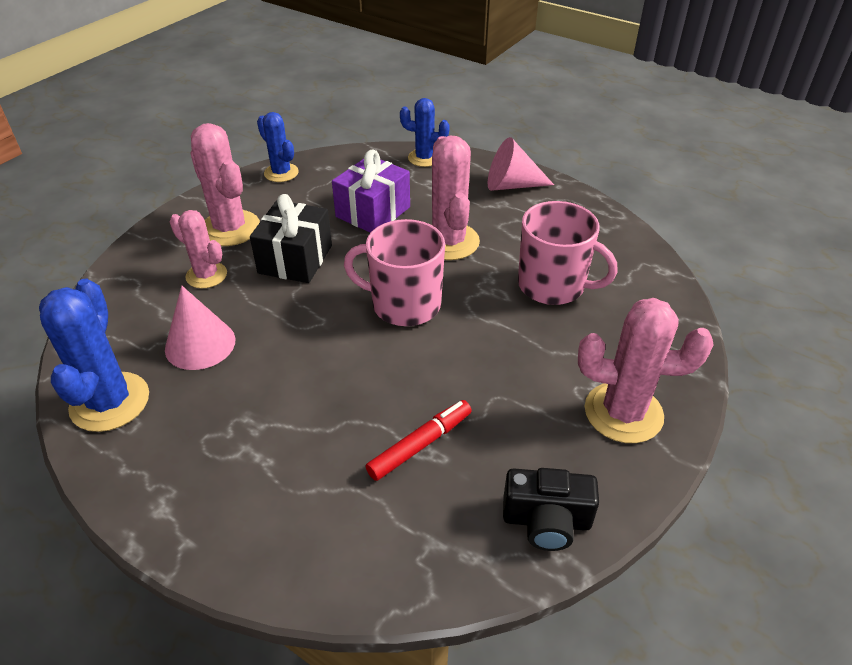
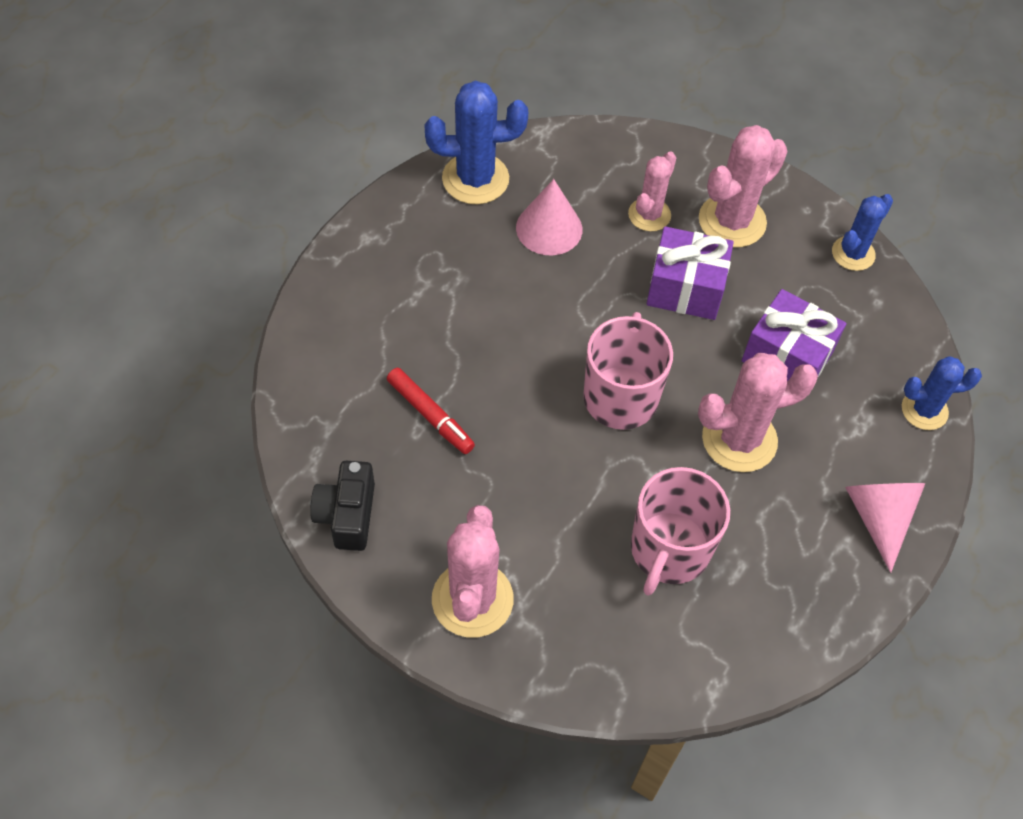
camera: 85 degrees right, 15 degrees up
(295, 259) = (685, 288): black gift -> purple gift
(424, 158) = (924, 410): blue cactus -> blue cactus turned 75 degrees clockwise

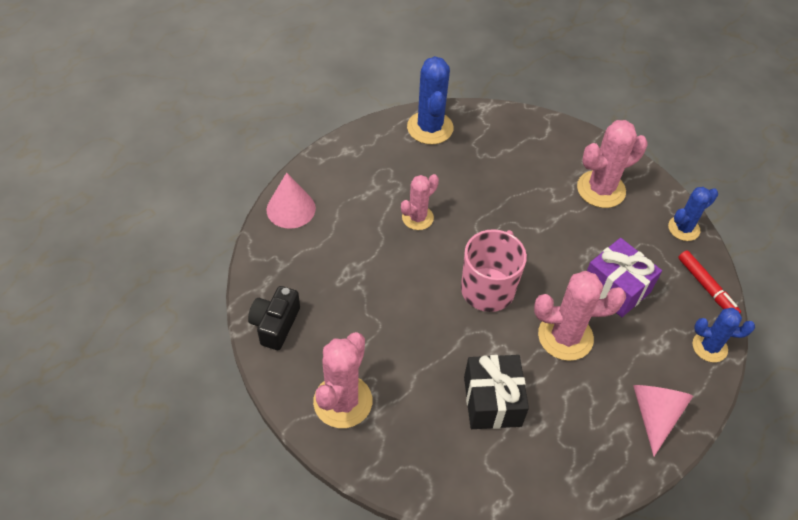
camera: 15 degrees right, 5 degrees down
(430, 415) = (352, 272): red marker -> red marker (706, 287)
(475, 179) = (430, 128): blue cactus -> blue cactus turned 75 degrees clockwise
(549, 228) = (470, 169): pink cone -> pink cone (291, 209)
(649, 215) = (543, 174): pink cactus -> pink cactus (417, 218)
(669, 550) = (492, 401): pink mug -> black gift
(685, 288) = (555, 227): purple gift -> none

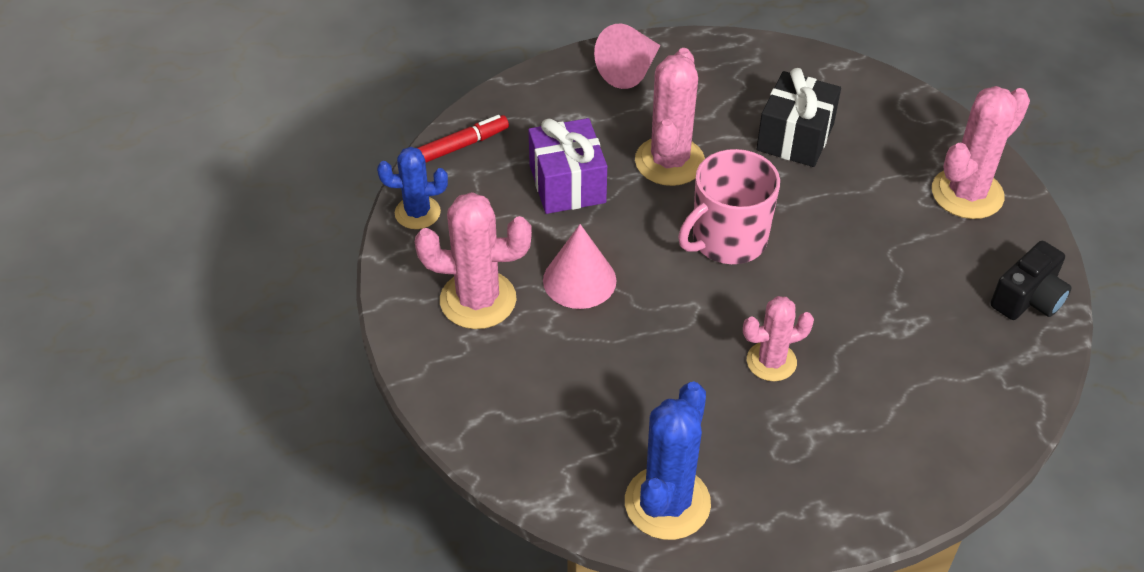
camera: 150 degrees left, 5 degrees down
(291, 209) = (962, 449): pink cone -> pink cone (579, 280)
(565, 336) = (669, 161): pink cactus -> pink cactus turned 75 degrees clockwise
(706, 287) = (459, 147): red marker -> red marker turned 60 degrees clockwise
(709, 347) = (516, 98): blue cactus -> none

